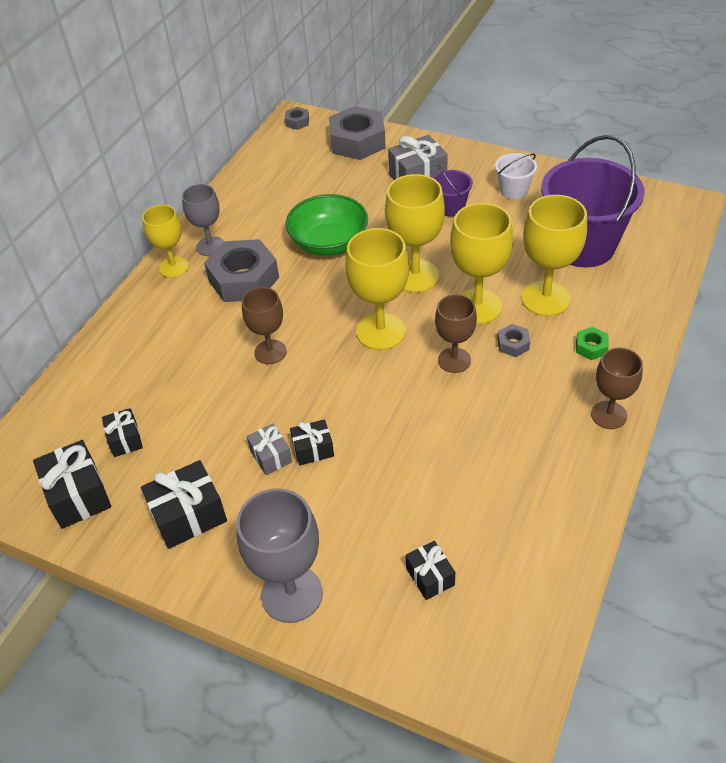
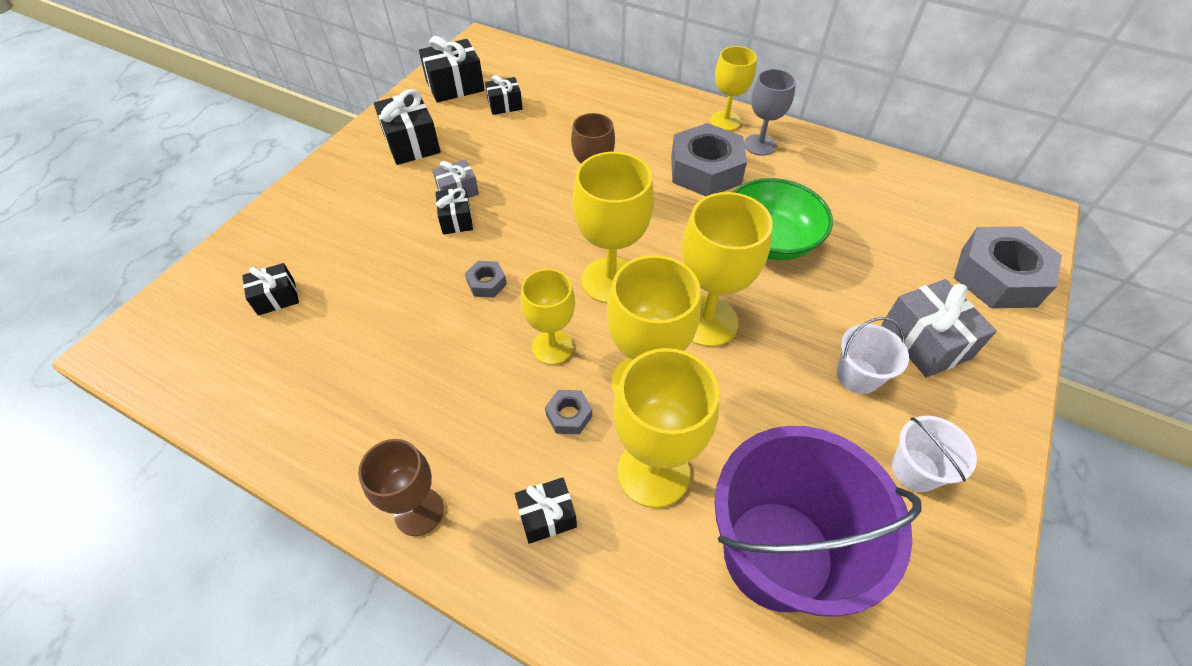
camera: 90 degrees right, 5 degrees up
(292, 594) = (307, 203): grey goblet -> none
(297, 122) = (1026, 215): grey nut -> grey nut (487, 283)
(451, 207) = (858, 376): purple bucket -> white bucket
(454, 360) = (552, 347): brown goblet -> yellow goblet
(591, 347) = (547, 516): green nut -> black gift

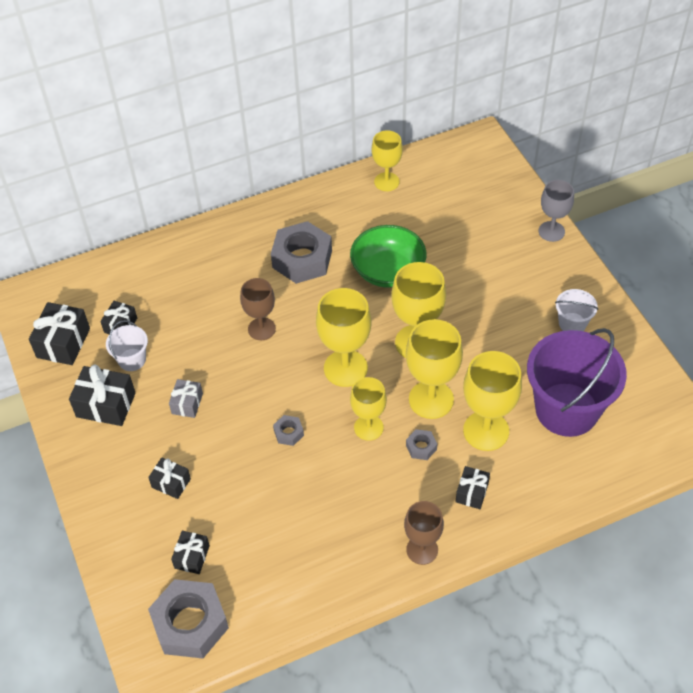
camera: 50 degrees left, 0 degrees up
(456, 220) = (215, 419): black gift -> black gift (171, 483)
(725, 121) = (268, 216): yellow goblet -> yellow goblet (386, 182)
(759, 145) = (308, 216): grey goblet -> grey goblet (551, 231)
(858, 376) = (507, 304): white bucket -> white bucket (132, 360)
(925, 341) = (513, 259): grey gift -> none
(998, 277) = (504, 194): grey nut -> grey nut (190, 623)

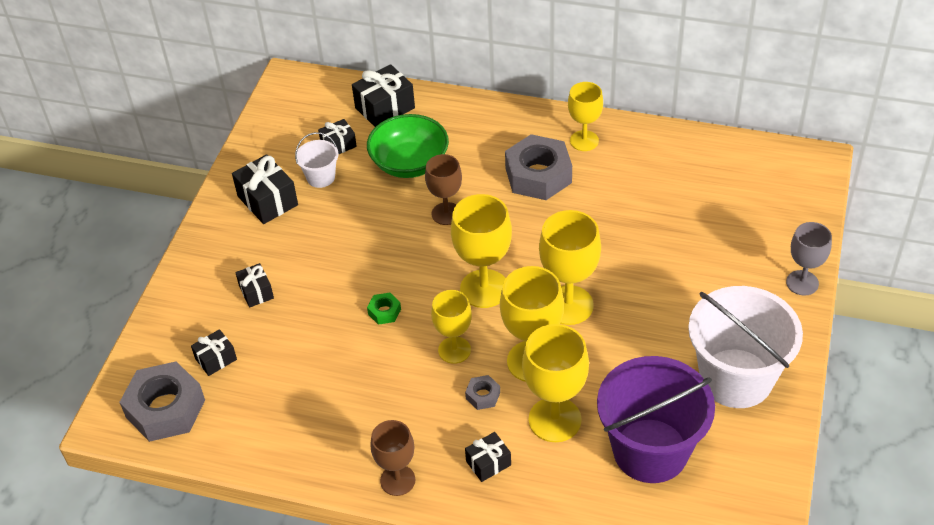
camera: 40 degrees right, 5 degrees down
(63, 343) = (283, 133): black gift -> black gift (385, 108)
(187, 404) = (328, 238): grey gift -> none
(288, 433) = (384, 312): grey nut -> green nut
(386, 182) = (682, 150): yellow goblet -> yellow goblet (584, 141)
(388, 271) = (605, 228): green bowl -> green bowl (409, 163)
(572, 323) = (736, 378): white bucket -> white bucket, size x2.19

